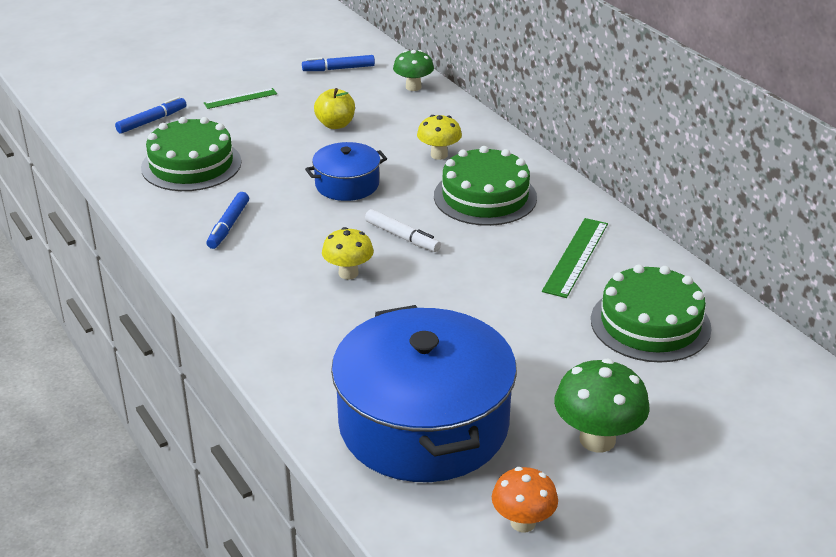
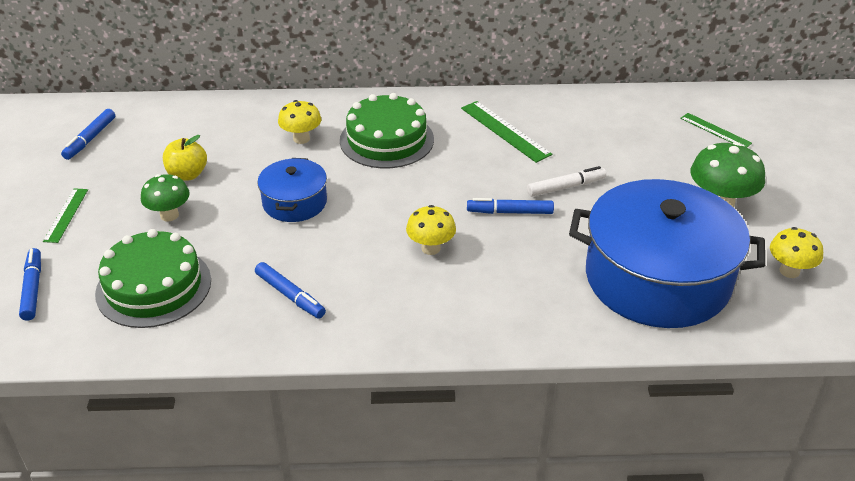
camera: 60 degrees left, 5 degrees up
(402, 237) = (404, 201): white marker -> white marker (566, 187)
(413, 87) = (177, 112): green mushroom -> green mushroom (169, 215)
(443, 300) = (510, 212): none -> blue marker
(523, 522) = (789, 271): orange mushroom -> yellow mushroom
(650, 324) = (608, 133): green cake -> none
(748, 402) = (715, 130): none -> green ruler

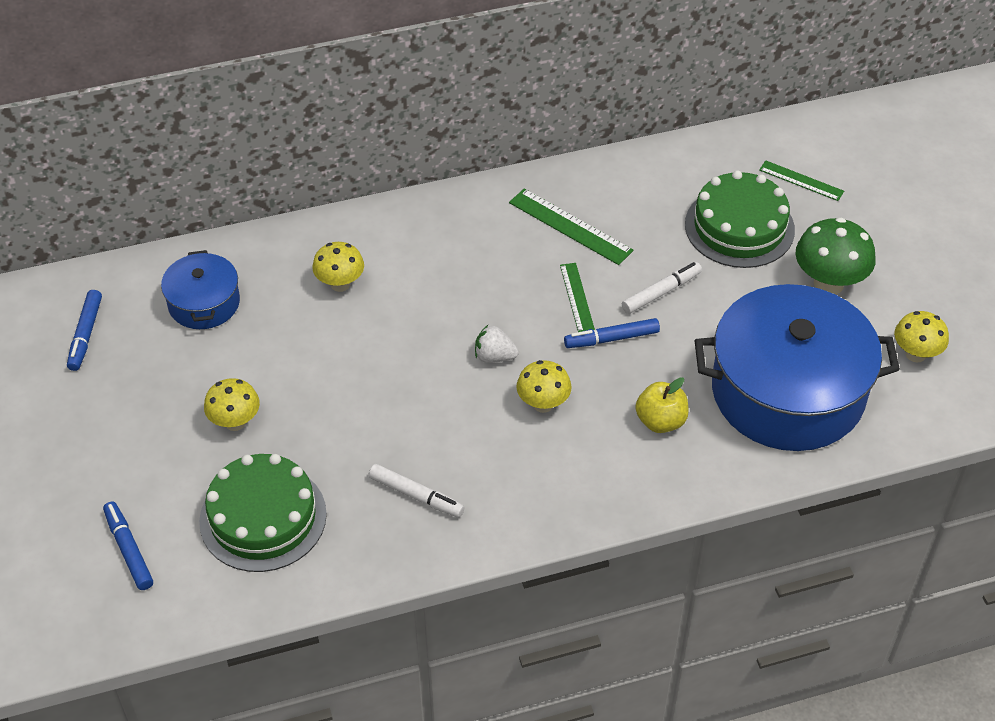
camera: 15 degrees left, 10 degrees up
(66, 215) = (114, 447): green ruler -> green ruler (577, 297)
(169, 215) = (235, 422): green mushroom -> yellow mushroom
(187, 174) = (229, 362): yellow apple -> yellow apple (660, 421)
(290, 295) = (416, 495): blue marker -> white marker
(294, 202) = (370, 375): blue pot -> blue pot (204, 303)
(386, 140) = (440, 266): green cake -> green cake (739, 227)
(404, 207) = (494, 356): none -> white strawberry

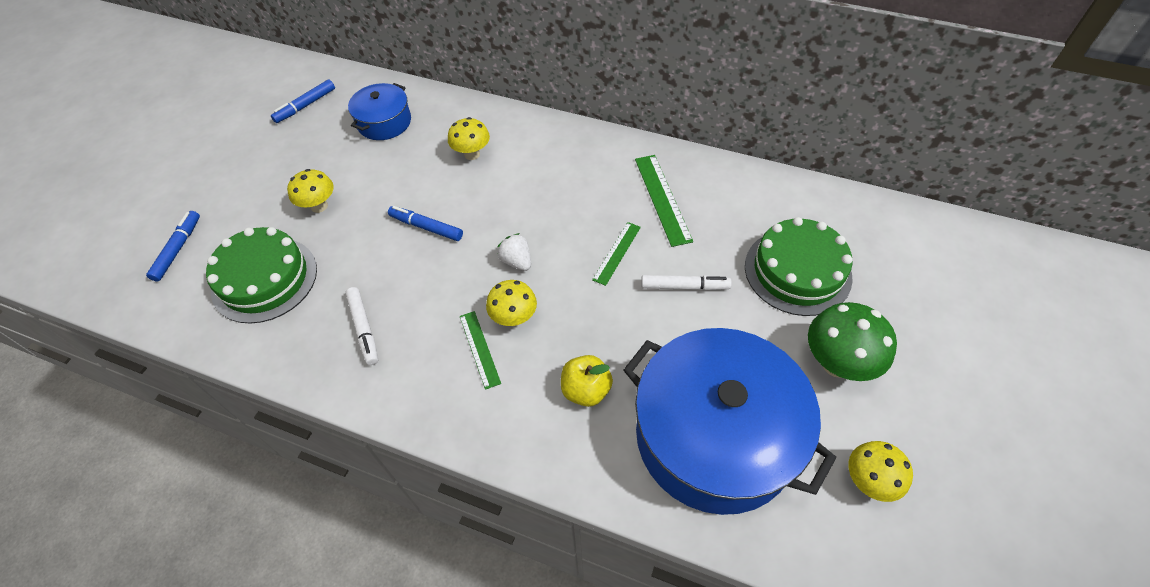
camera: 40 degrees right, 5 degrees up
(611, 339) = (612, 300): blue marker -> blue marker (426, 227)
(801, 180) = (887, 263): green ruler -> green ruler (479, 349)

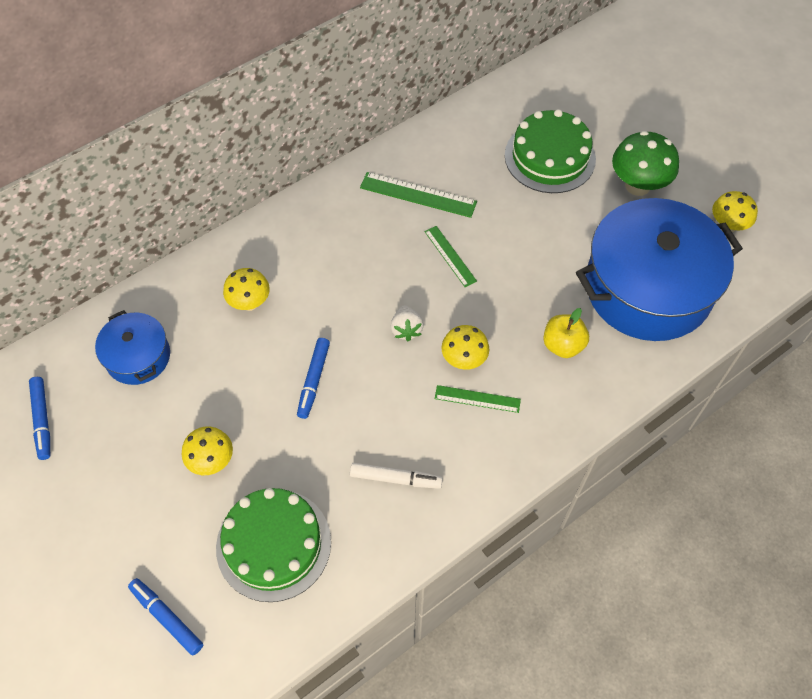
camera: 60 degrees left, 5 degrees up
(426, 227) = (314, 380): blue marker -> blue marker turned 45 degrees counterclockwise
(516, 261) = (406, 329): white strawberry -> white strawberry turned 90 degrees counterclockwise
(684, 286) = (514, 231): white marker -> none

